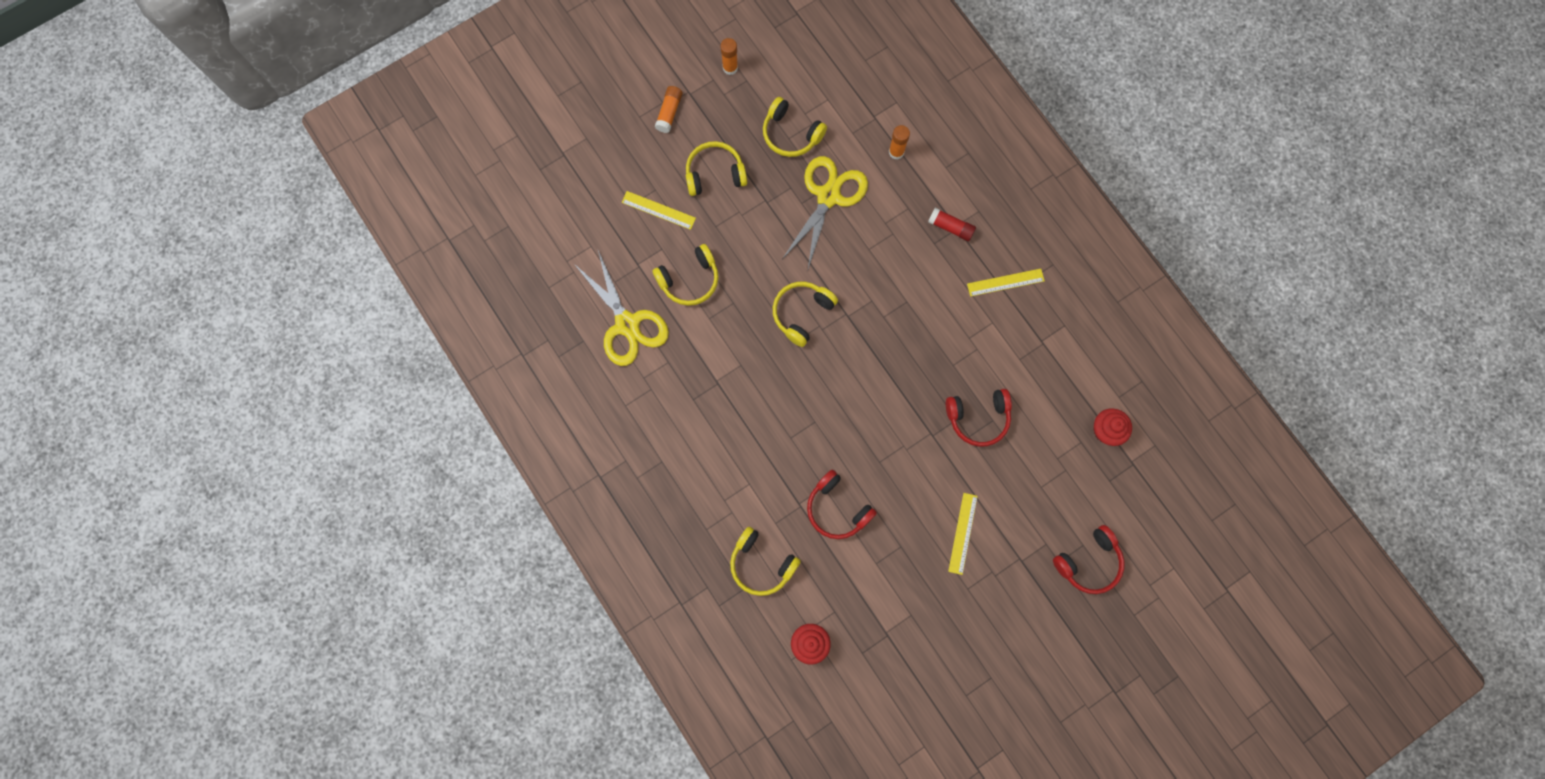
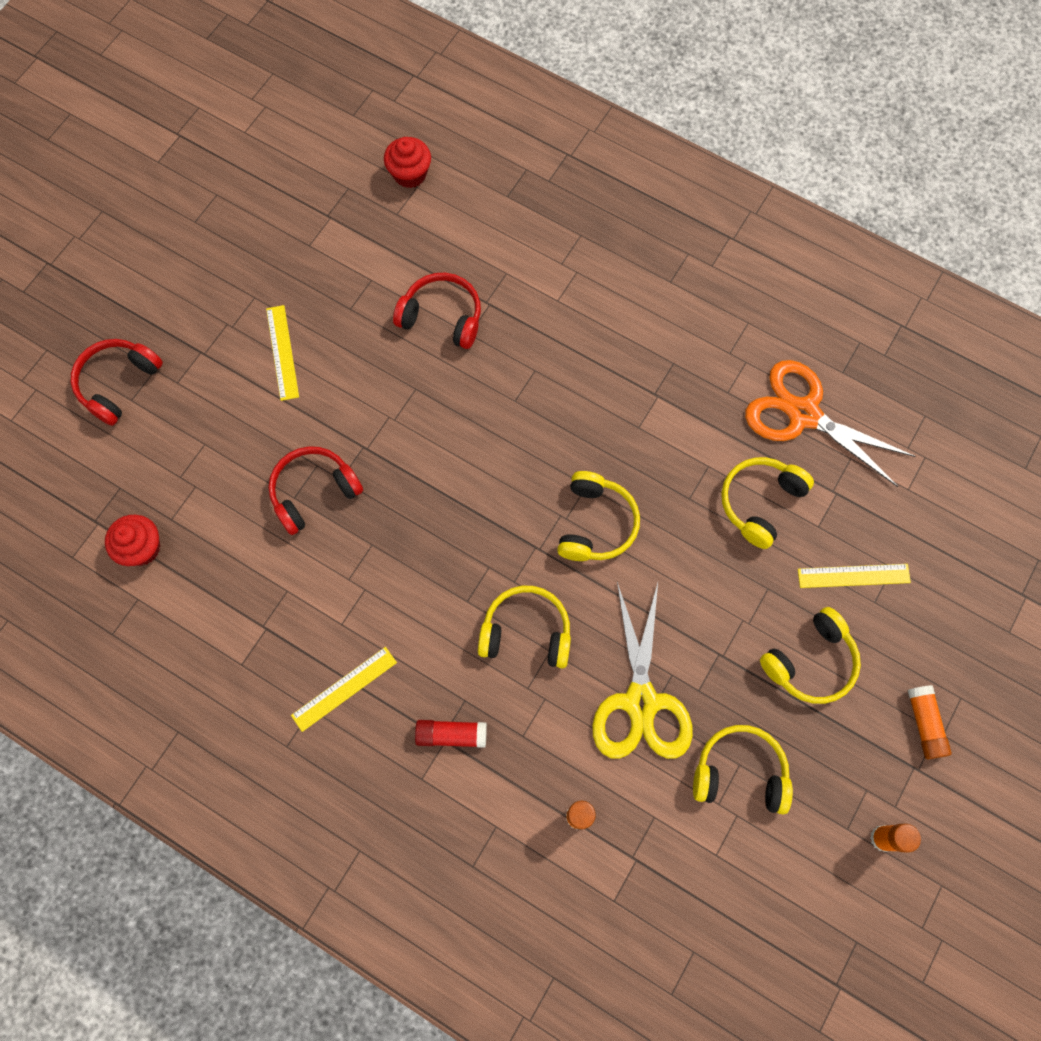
camera: 155 degrees right, 5 degrees down
(627, 324) = (803, 414): yellow scissors -> orange scissors
(761, 564) = (501, 226): yellow headphones -> yellow headphones (526, 632)

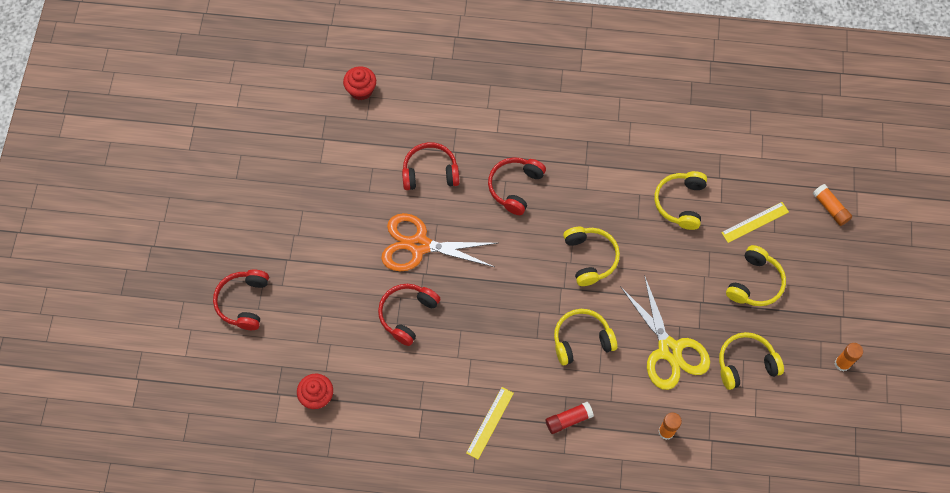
camera: 25 degrees left, 5 degrees down
(282, 352) = (340, 237): yellow ruler -> none
(543, 384) = (515, 187): none -> red headphones
(803, 414) = (680, 139): orange scissors -> orange scissors (419, 245)
(924, 723) = (834, 289): orange glue stick -> orange glue stick (830, 208)

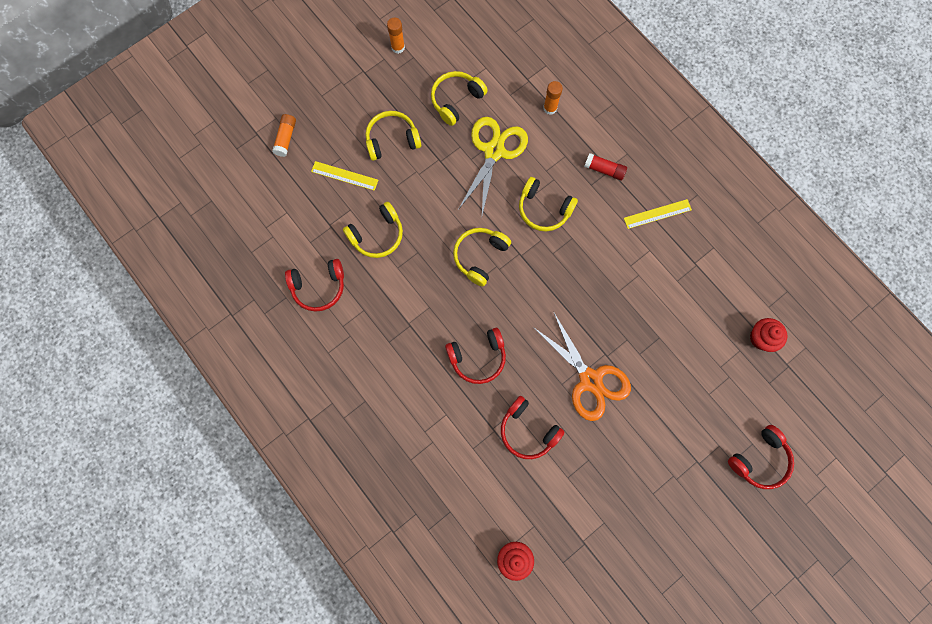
camera: 135 degrees left, 10 degrees up
(407, 314) = (646, 337): red headphones -> red headphones (319, 287)
(745, 364) = (456, 100): yellow headphones -> yellow headphones turned 105 degrees clockwise

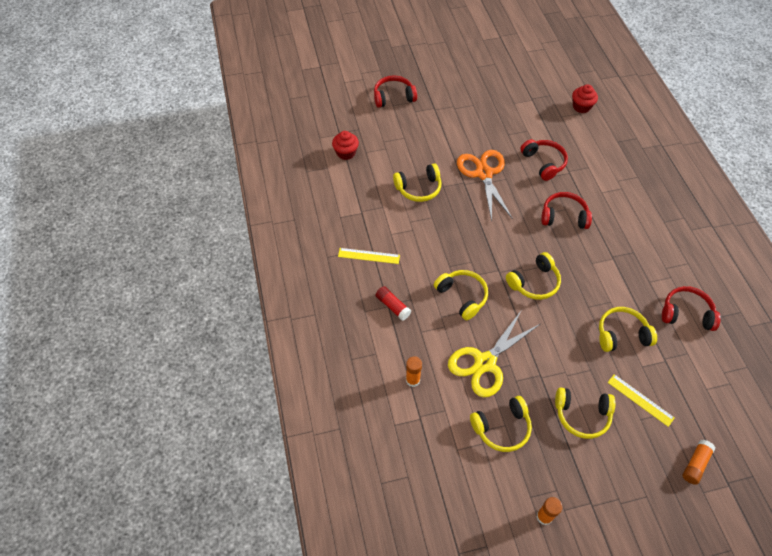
camera: 155 degrees left, 20 degrees down
(652, 324) = (419, 188): none -> yellow headphones

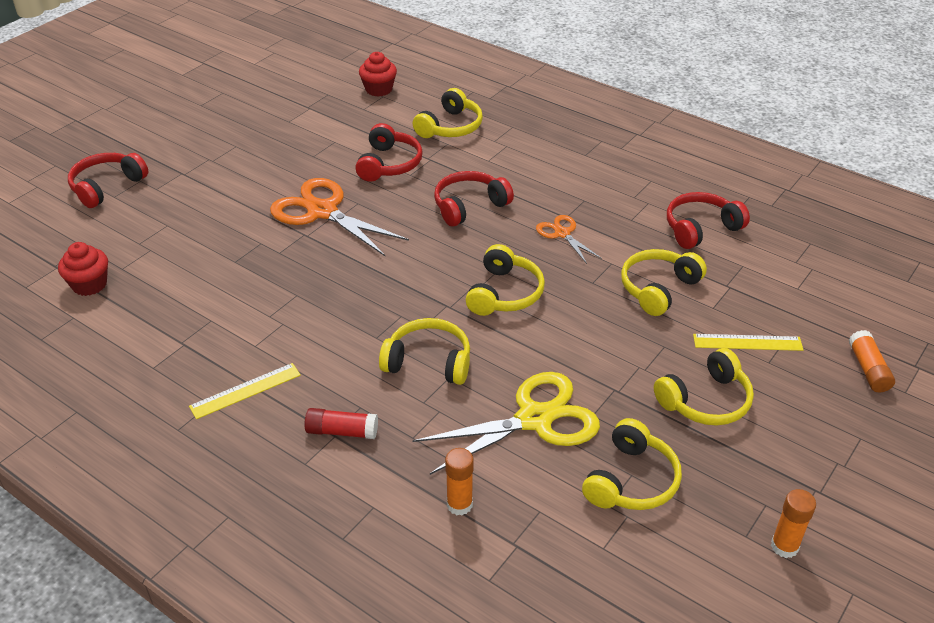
camera: 40 degrees left, 15 degrees down
(419, 188) = (246, 272): yellow headphones -> yellow headphones (450, 127)
(485, 362) = (534, 419): yellow scissors -> yellow scissors turned 120 degrees counterclockwise
(544, 163) = (389, 164): red headphones -> red headphones turned 75 degrees clockwise
(600, 266) = (562, 233): none -> orange scissors

